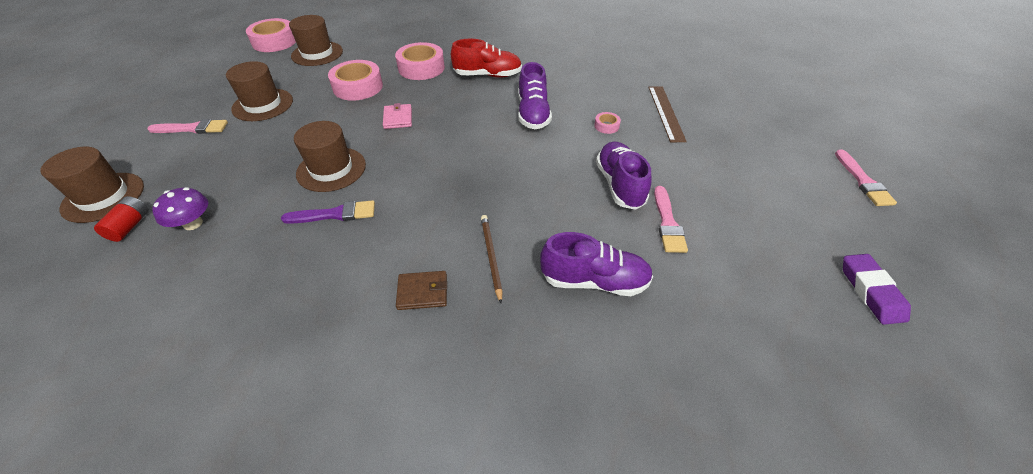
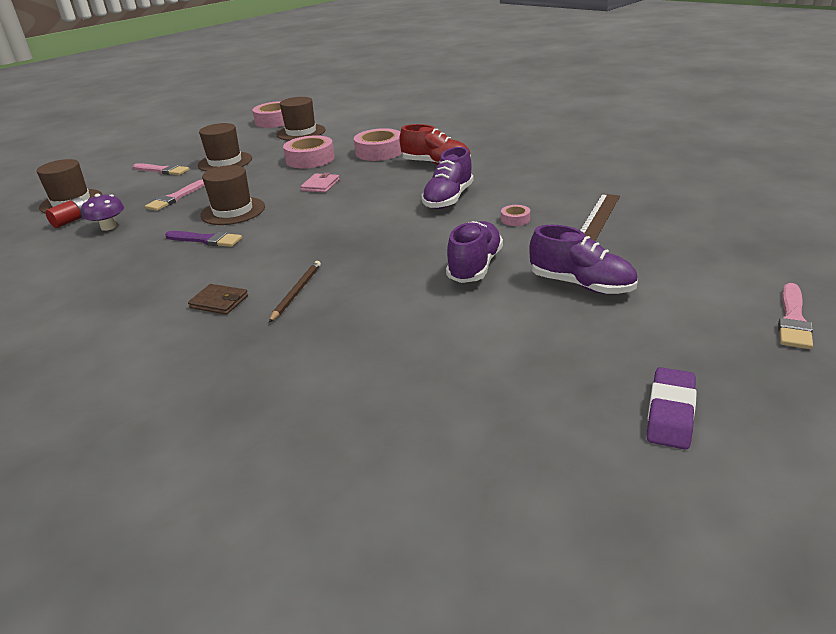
camera: 30 degrees right, 15 degrees down
(594, 281) = (368, 329): purple shoe -> purple shoe (581, 285)
(667, 223) = (492, 305): pink brush -> pink brush (175, 198)

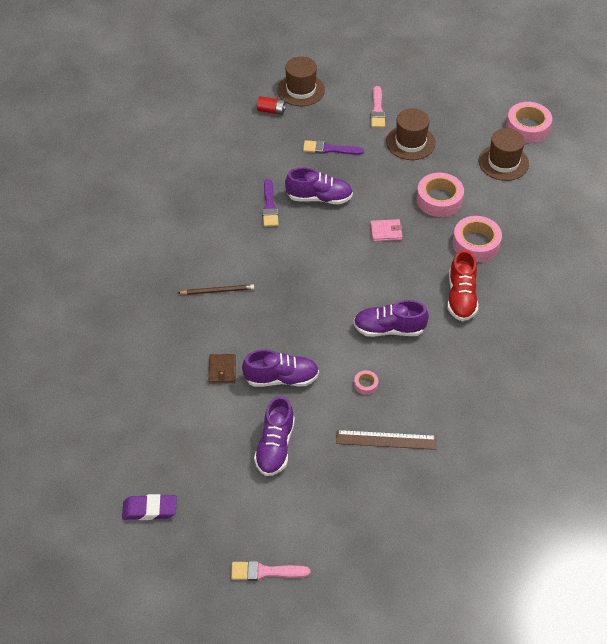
camera: 65 degrees right, 20 degrees up
(108, 227) = (270, 138): purple mushroom -> none
(175, 198) = (329, 149): pink brush -> purple brush
(219, 302) = (194, 256): brown wallet -> brown wallet (222, 370)
(233, 211) = (319, 198): brown hat -> purple shoe

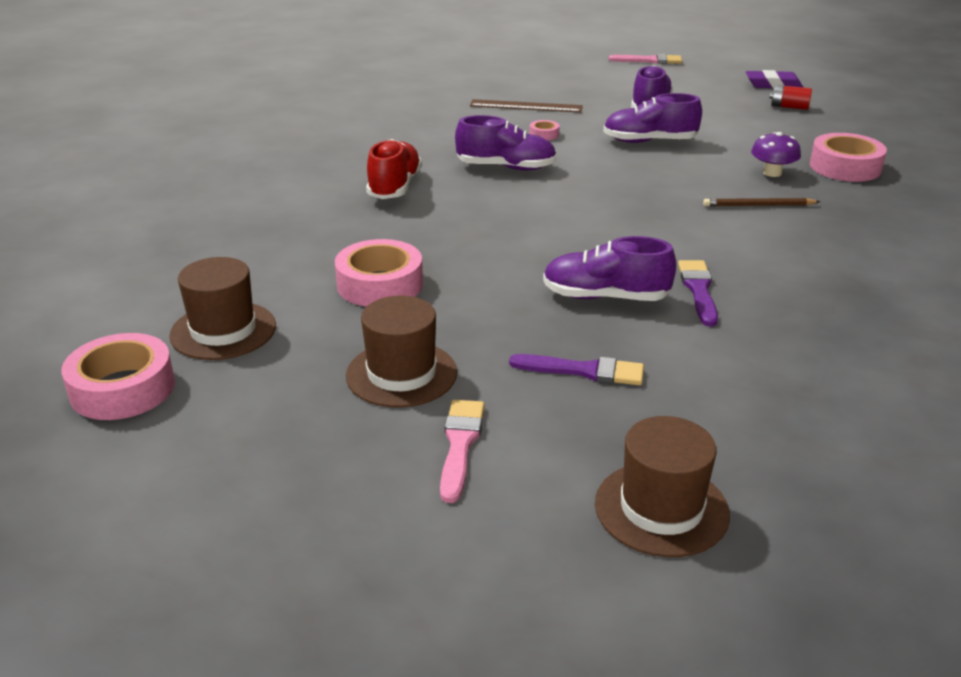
camera: 175 degrees left, 20 degrees down
(197, 335) = (772, 173): none -> purple mushroom
(222, 370) = (727, 149): brown wallet -> none
(271, 111) = (732, 458): red battery -> red battery (789, 107)
(386, 232) = (489, 251): pink wallet -> none
(476, 244) = (344, 232): pink tape -> pink tape (845, 167)

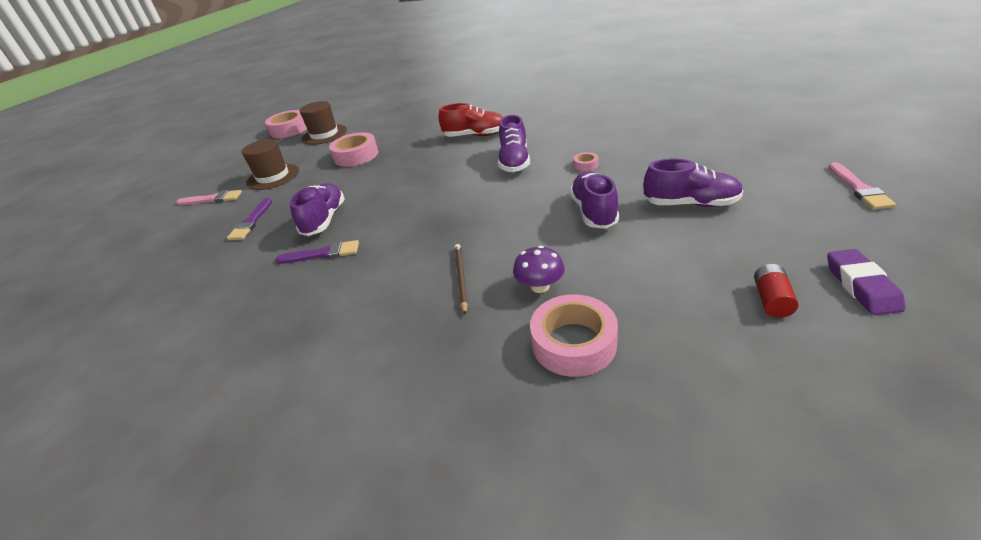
camera: 90 degrees right, 5 degrees up
(526, 106) = (647, 149): brown ruler -> none
(661, 509) = (134, 254): brown hat -> none

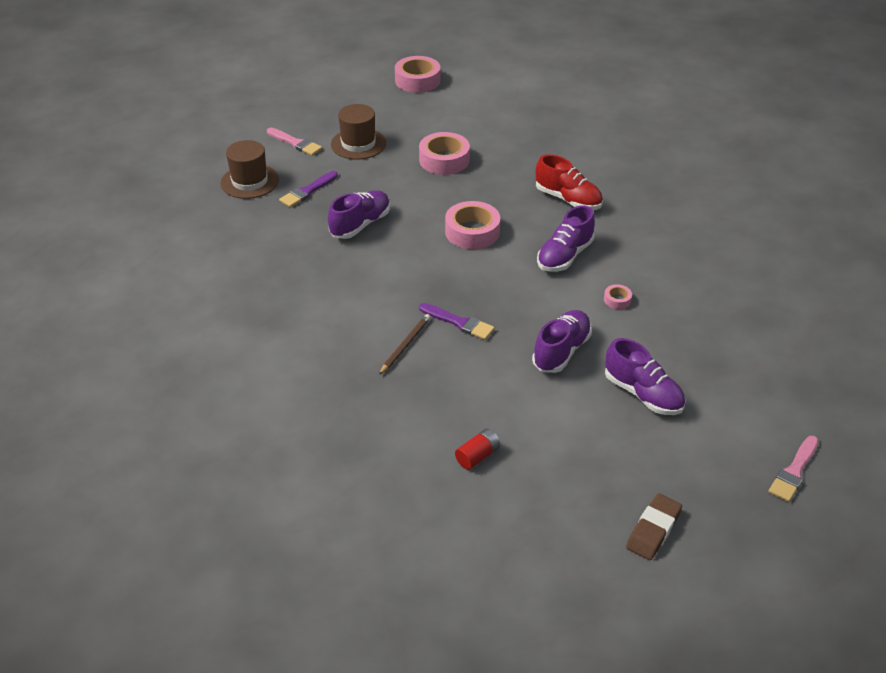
camera: 30 degrees right, 5 degrees up
(323, 254) = (334, 260): purple brush -> purple brush (459, 323)
(324, 134) = (441, 109): brown hat -> brown hat (249, 181)
(540, 286) = (449, 386): purple mushroom -> none
(573, 343) = (423, 438): pink tape -> pink tape (472, 232)
(771, 300) = (580, 497): red battery -> red battery (477, 456)
(861, 286) = (653, 530): purple eraser -> brown eraser

